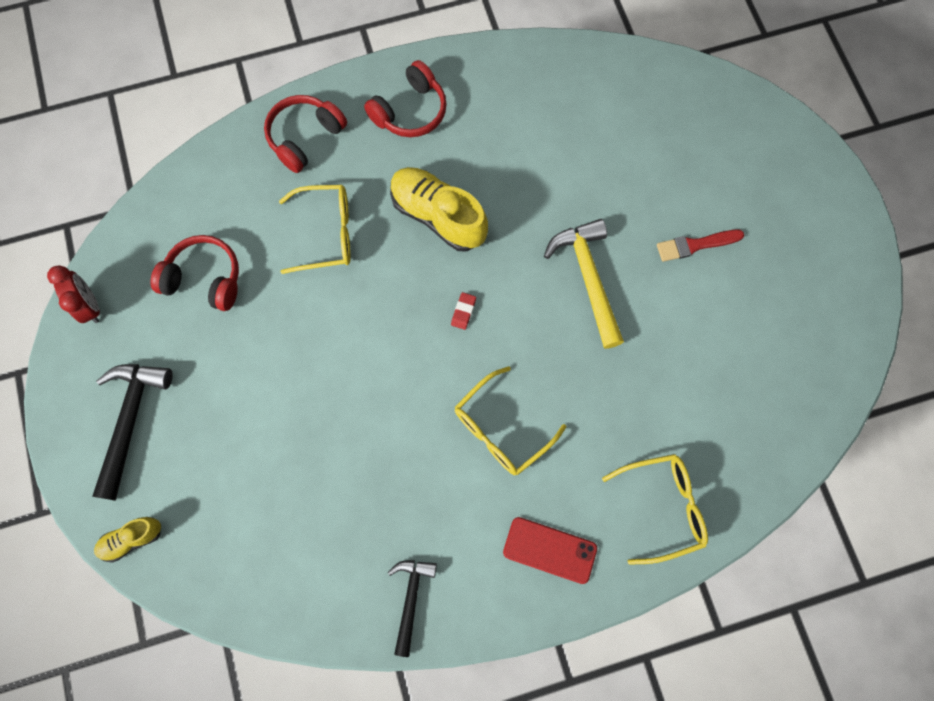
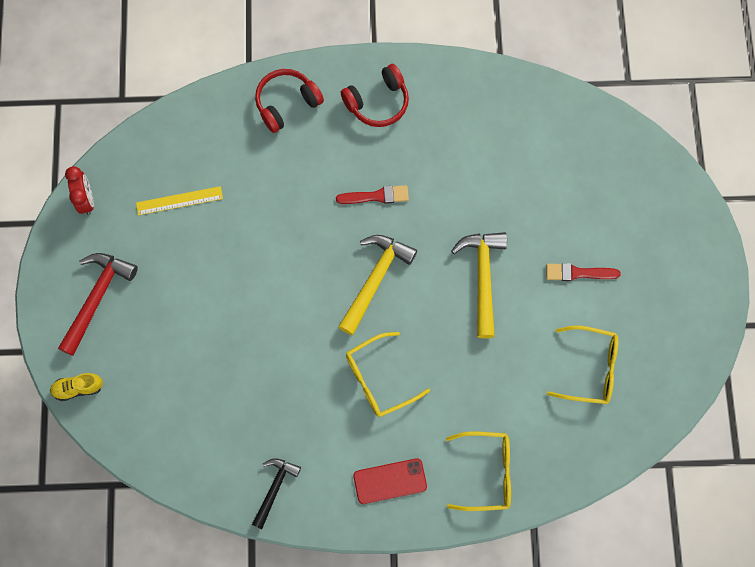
camera: 15 degrees right, 0 degrees up
(130, 420) = (97, 298): black hammer -> red hammer
(205, 279) = (179, 200): red headphones -> yellow ruler
(327, 233) = (284, 188): yellow glasses -> yellow glasses (590, 368)
(438, 216) = (376, 196): yellow shoe -> red brush
(463, 312) = (375, 279): red eraser -> yellow hammer
(549, 550) = (390, 481): red phone -> red phone turned 45 degrees counterclockwise

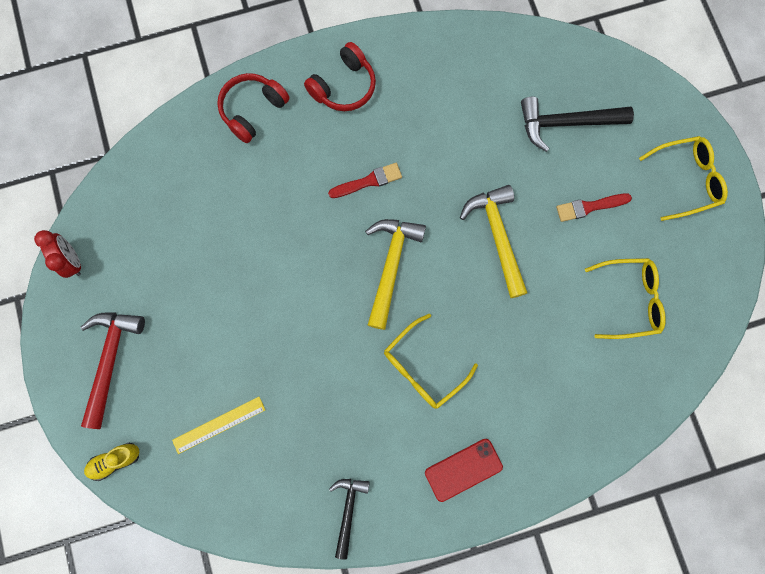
camera: 15 degrees left, 5 degrees up
(179, 200) = (170, 237): yellow ruler -> yellow ruler (219, 424)
(487, 472) = (558, 433): yellow glasses -> yellow glasses (686, 180)
(578, 189) = (565, 123): none -> black hammer

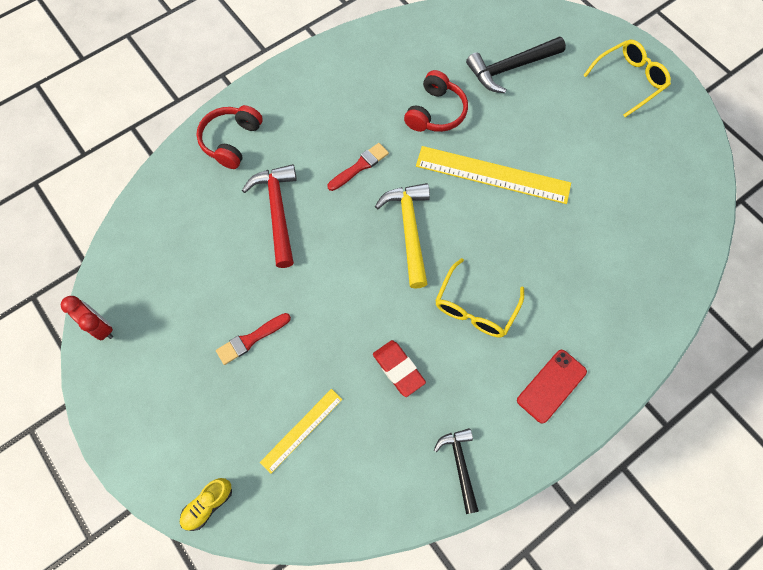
camera: 20 degrees left, 10 degrees down
(111, 360) = (170, 407): red hammer -> red hammer (277, 211)
(327, 400) = (398, 369): none -> red eraser
(344, 87) = (307, 97): red headphones -> red headphones (436, 112)
(497, 236) = (492, 174): yellow hammer -> yellow ruler
(589, 207) = (560, 126): red brush -> red brush (251, 339)
(629, 299) = (628, 188): yellow glasses -> none

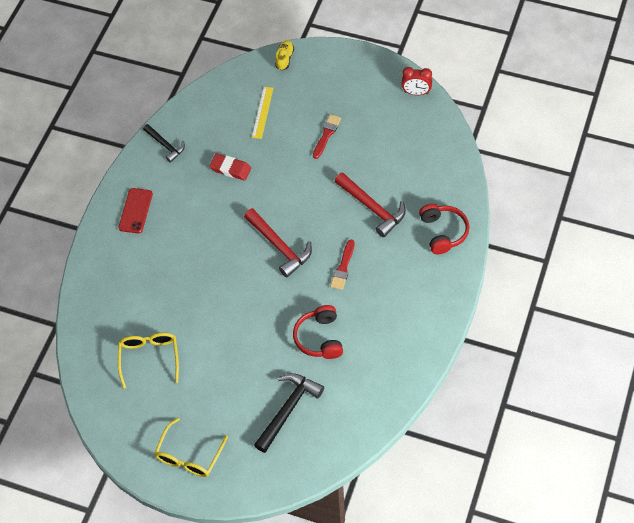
camera: 150 degrees right, 10 degrees down
(409, 230) = (279, 246): yellow hammer -> red hammer
(475, 307) = (207, 226): yellow glasses -> yellow glasses (149, 358)
(492, 174) = (248, 316): yellow ruler -> none

